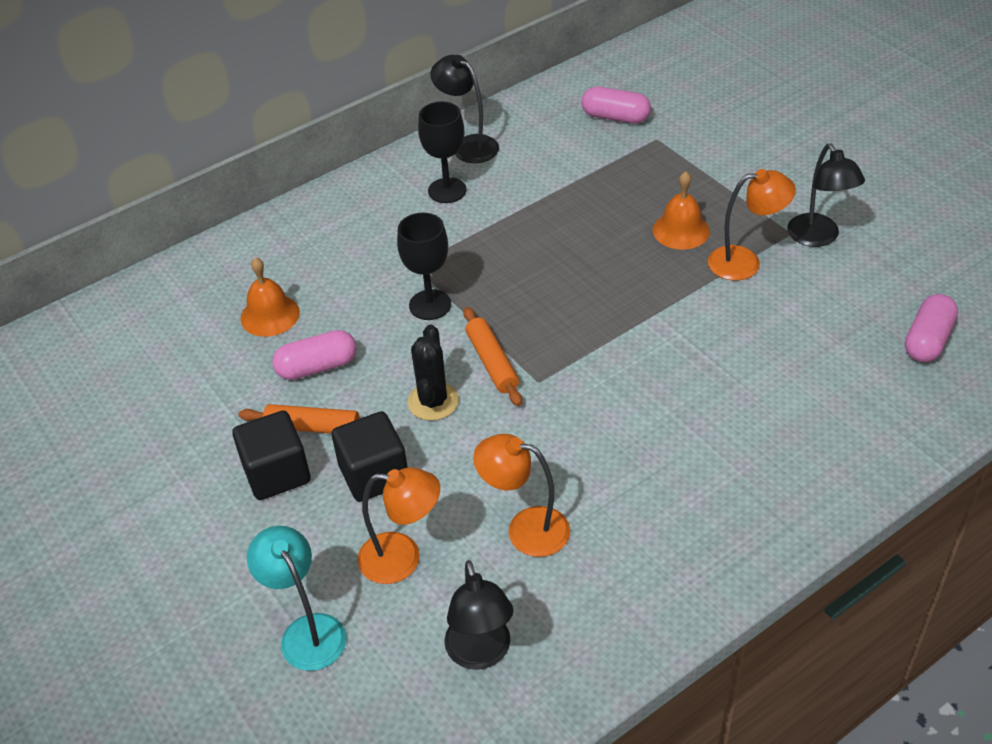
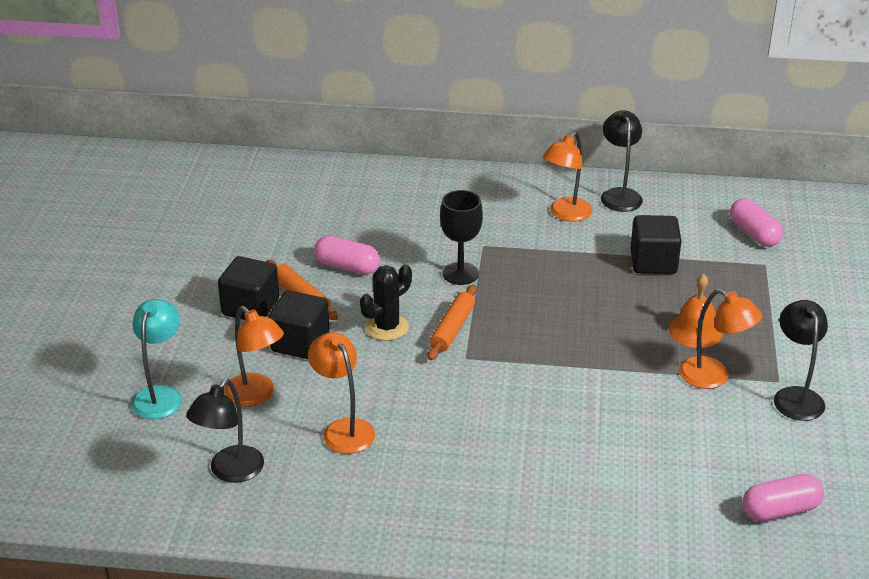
camera: 40 degrees right, 10 degrees down
(270, 315) = (359, 222): orange bell -> none
(447, 190) = (566, 214): black goblet -> orange lamp
(573, 190) = (653, 262): none -> black cube
(818, 237) = (795, 396): black lamp -> black lamp turned 150 degrees clockwise

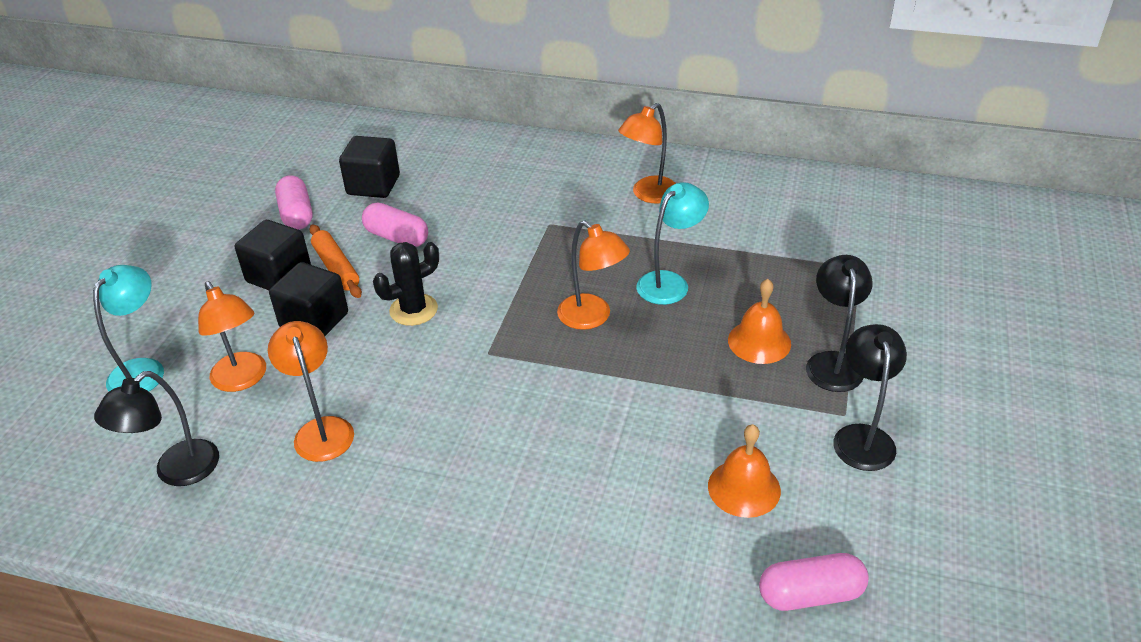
camera: 10 degrees right, 5 degrees up
(452, 329) = (484, 317): orange rolling pin -> none
(460, 274) = (514, 254): black goblet -> none
(606, 288) = (669, 282): none -> turquoise lamp
(619, 195) = (713, 177): black lamp -> black lamp (832, 362)
(653, 262) = (731, 256): black cube -> black cube (373, 185)
(711, 441) = (744, 488): none -> orange bell
(713, 377) = (767, 403): orange lamp -> orange lamp (592, 318)
(754, 234) = (853, 231): pink capsule -> pink capsule (296, 214)

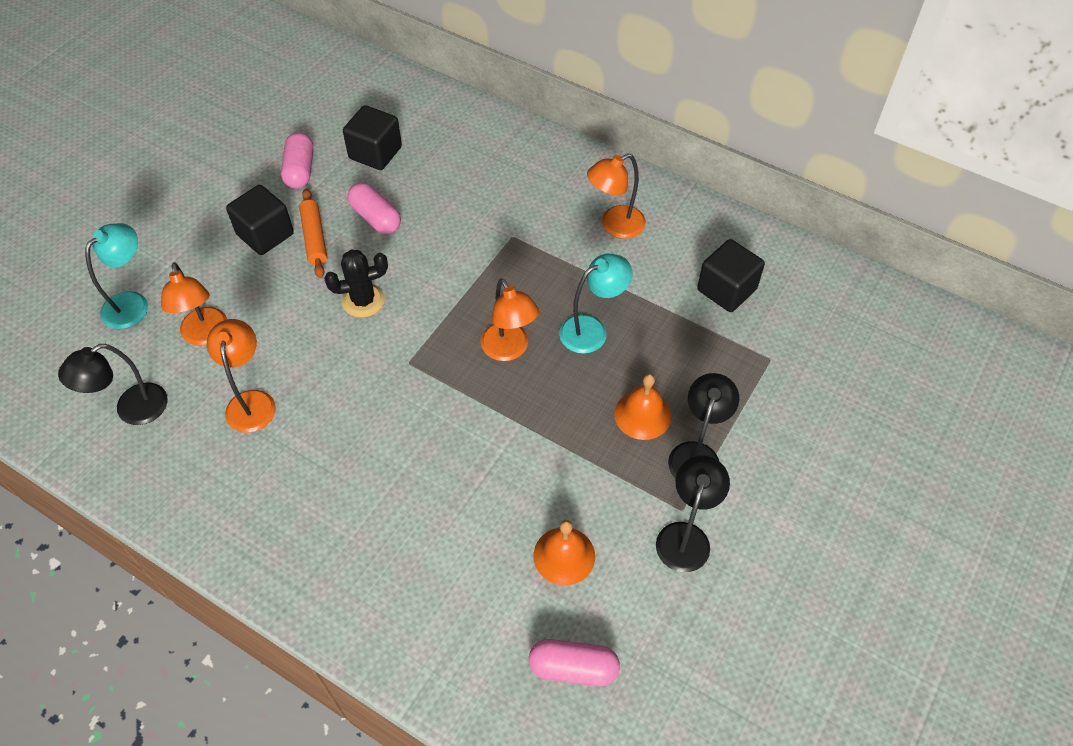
camera: 15 degrees right, 15 degrees up
(314, 321) = (279, 290): black cube -> black cube (726, 290)

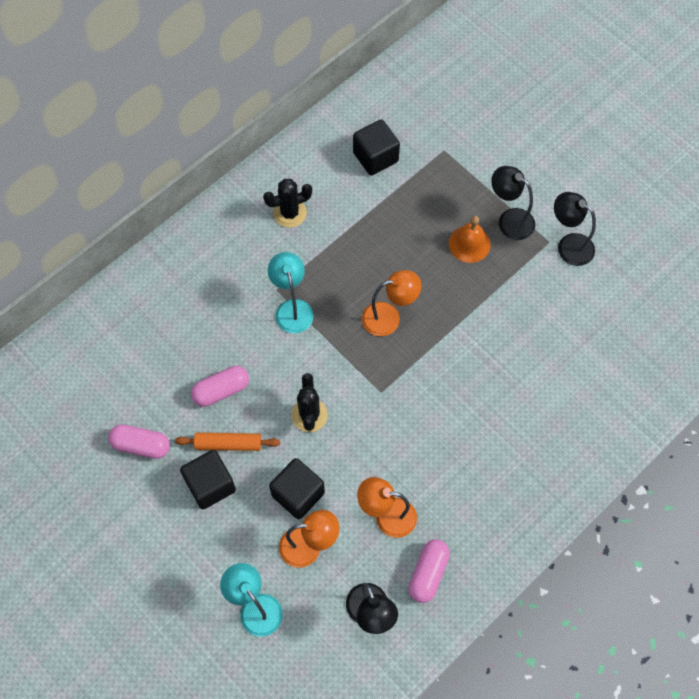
camera: 75 degrees left, 10 degrees up
(375, 153) = (142, 378): black cube -> black cube (298, 494)
(564, 555) = (567, 322): orange bell -> none
(573, 668) = (646, 336): pink capsule -> pink capsule (428, 573)
(592, 330) = (386, 256): turquoise lamp -> turquoise lamp (292, 308)
(614, 226) = (290, 213): orange lamp -> black cactus

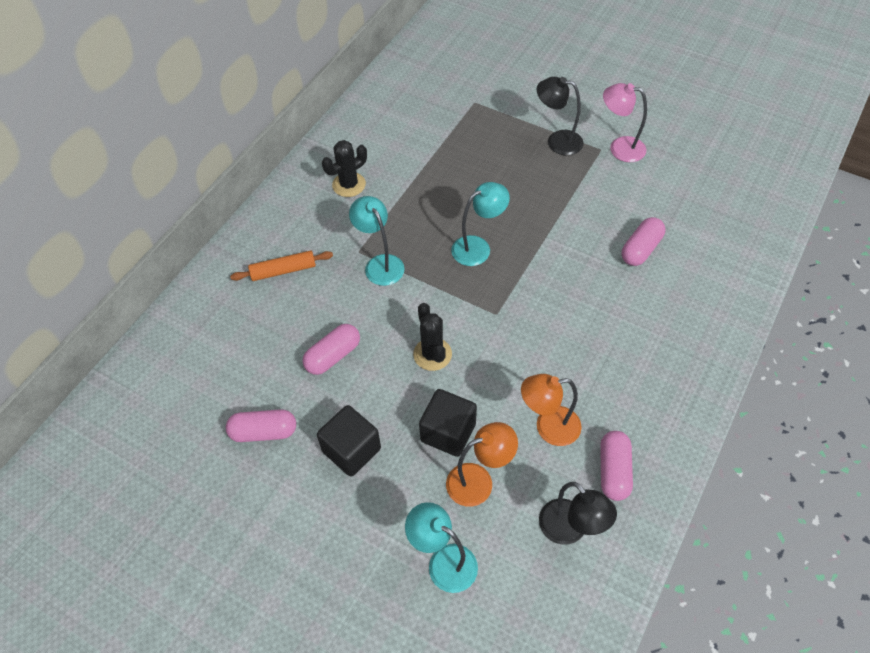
camera: 15 degrees left, 10 degrees down
(228, 444) = (357, 405): orange rolling pin -> orange rolling pin (283, 271)
(375, 157) = (414, 122): black cube -> none
(389, 317) = (478, 247): orange lamp -> turquoise lamp
(469, 244) = (529, 168): orange bell -> none
(542, 364) = (641, 249): none -> pink capsule
(568, 245) = (619, 148): black lamp -> pink lamp

